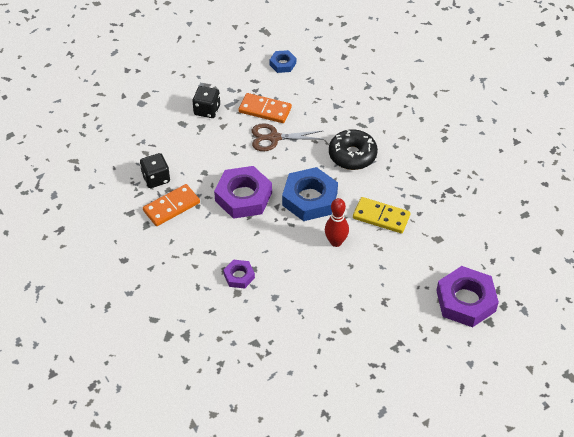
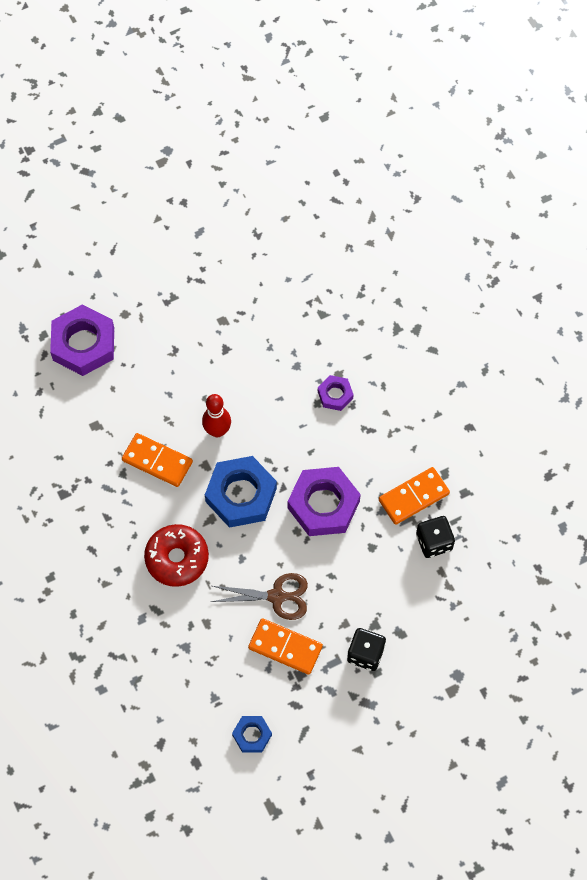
camera: 175 degrees left, 15 degrees up
(352, 155) = (177, 558): black donut -> red donut
(381, 217) = (157, 461): yellow domino -> orange domino

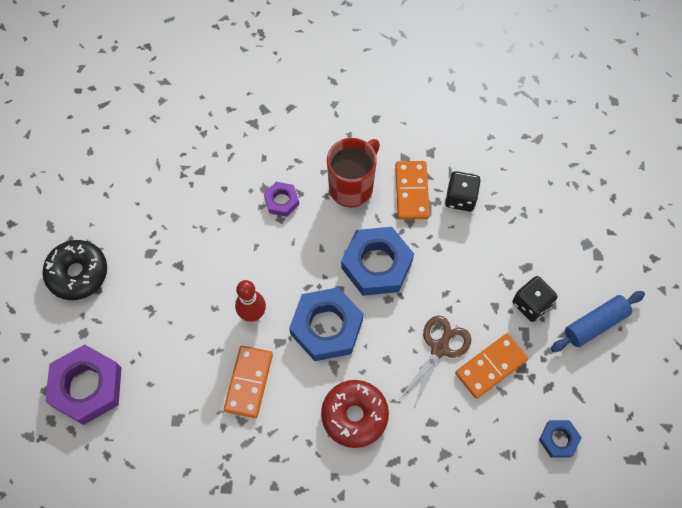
camera: 60 degrees left, 0 degrees up
(157, 461) = (248, 382): orange domino -> orange domino turned 45 degrees counterclockwise
(171, 278) = (78, 273): none -> black donut
(323, 505) = (377, 264): purple nut -> blue nut
(379, 719) = (595, 324): none -> blue rolling pin
(386, 445) = (352, 187): none -> red mug

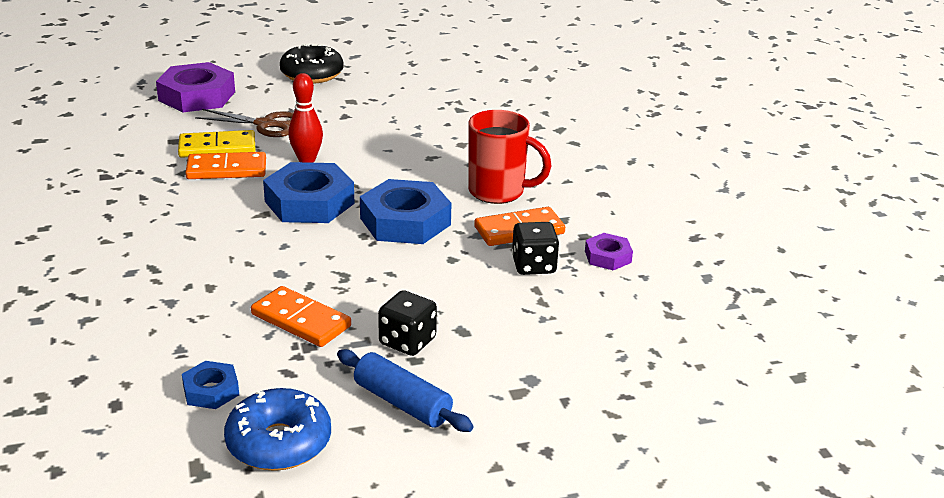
camera: 70 degrees right, 35 degrees down
(204, 384) = (217, 147): none -> yellow domino
(281, 201) = (452, 155): purple nut -> purple nut (608, 257)
(354, 416) = (205, 235): red donut -> none
(440, 347) = (313, 279): brown scissors -> brown scissors (266, 124)
(619, 406) = (279, 443): none -> blue donut

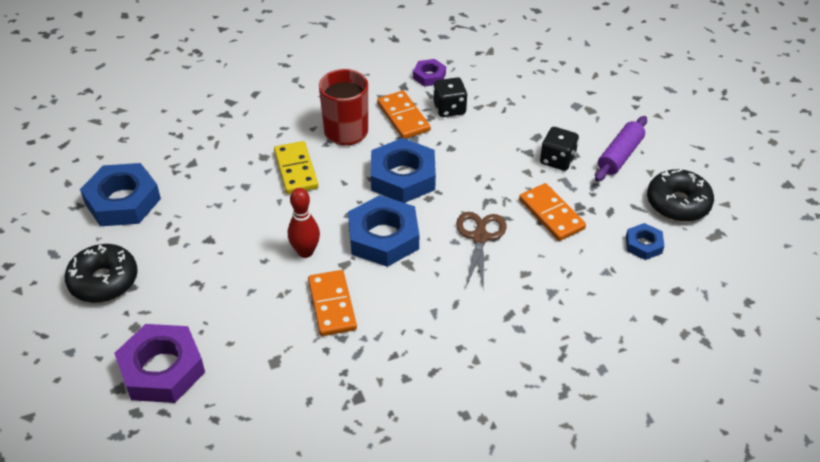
camera: 95 degrees left, 15 degrees up
(217, 147) = (287, 322): yellow domino -> yellow domino (295, 170)
(266, 124) = (232, 295): brown scissors -> brown scissors (480, 237)
(279, 443) = (678, 203): blue donut -> black donut
(301, 320) = (551, 214): orange domino -> orange domino turned 60 degrees counterclockwise
(402, 403) = (620, 156): blue rolling pin -> purple rolling pin
(412, 80) = (122, 201): none -> blue nut

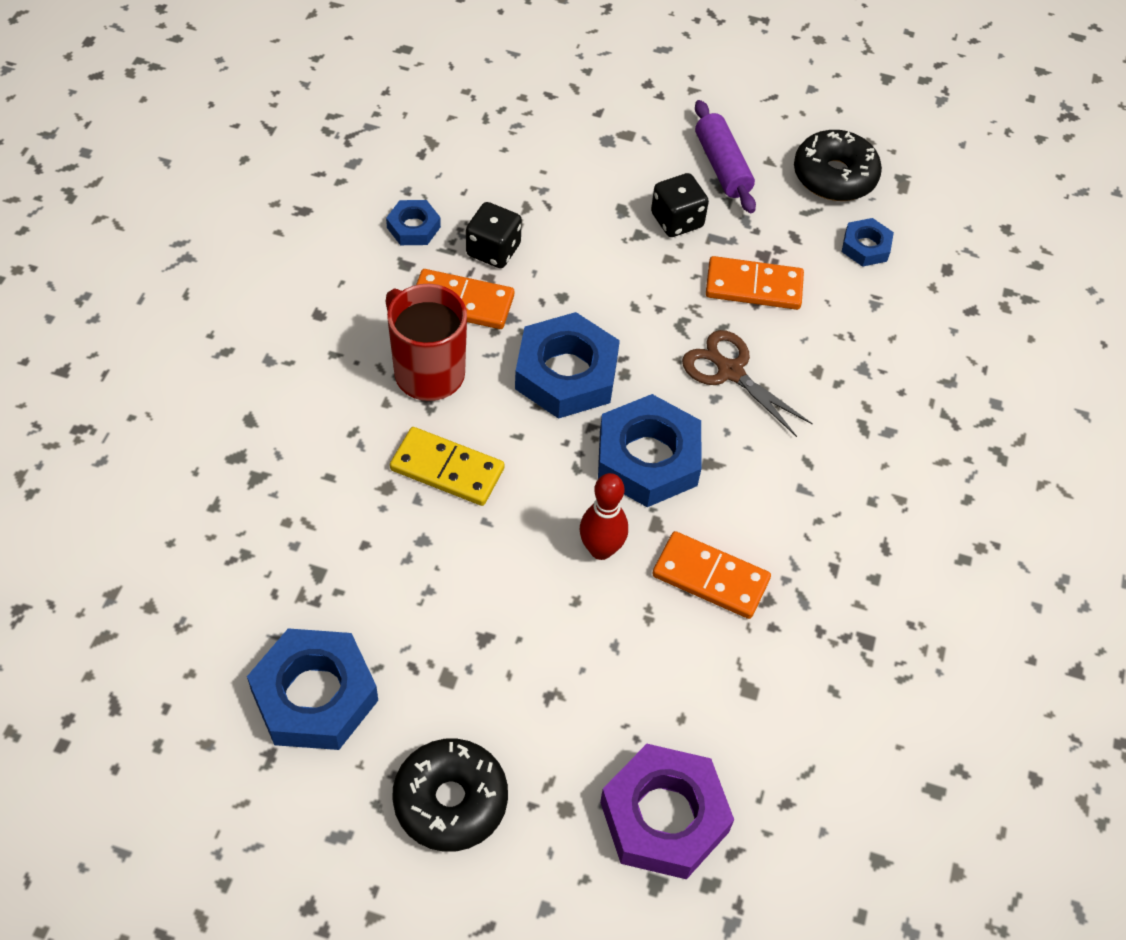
camera: 55 degrees left, 10 degrees up
(429, 76) = (413, 227): purple nut -> blue nut

